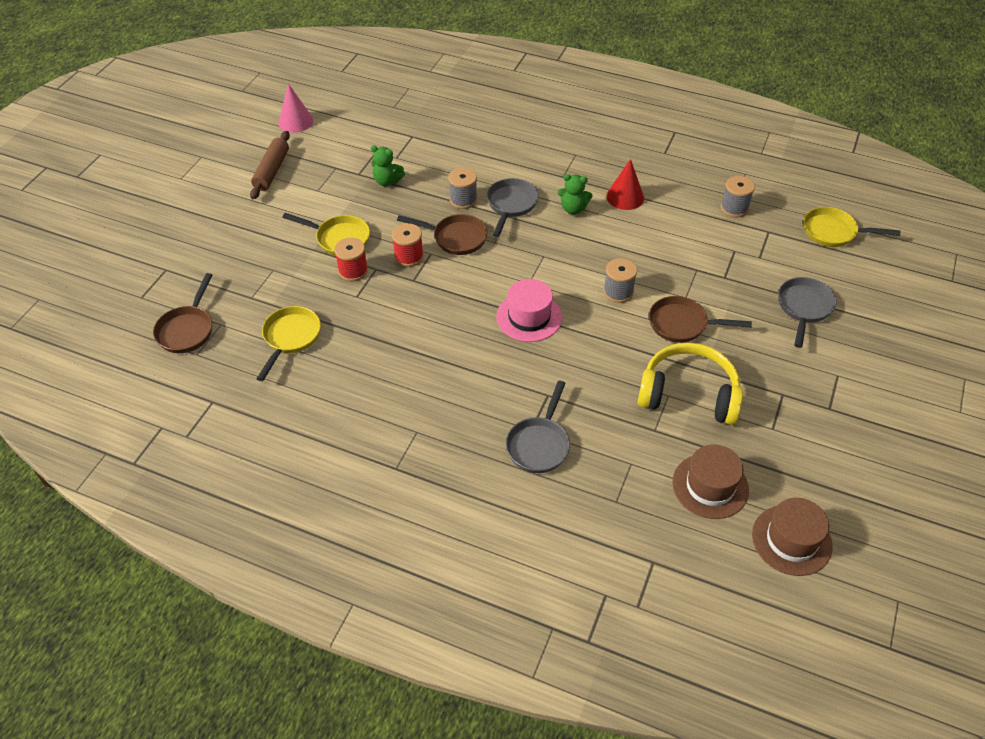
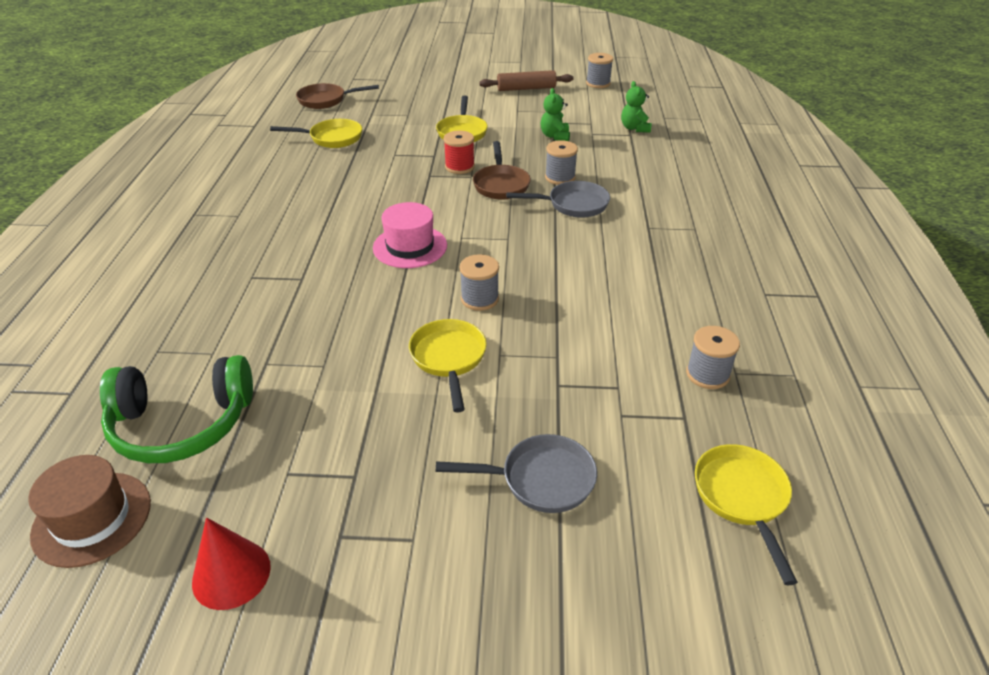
camera: 70 degrees right, 10 degrees down
(295, 121) = (598, 83): pink cone -> grey spool
(353, 271) = (425, 146): red spool -> none
(539, 444) = (232, 285): grey pan -> none
(573, 209) = (598, 244): green teddy bear -> green teddy bear (634, 128)
(625, 197) = (650, 276): red cone -> red cone (231, 574)
(682, 324) = (448, 359): brown pan -> yellow pan
(688, 394) = (330, 382): yellow headphones -> none
(710, 486) = (182, 424): brown hat -> green headphones

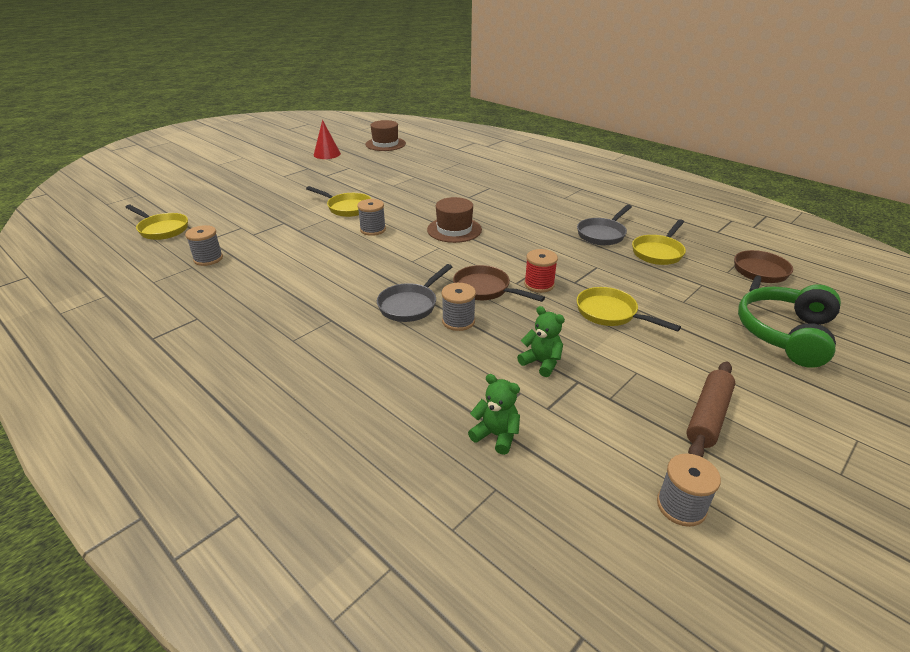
camera: 130 degrees right, 5 degrees down
(182, 424) = (406, 159): green headphones -> green headphones (785, 334)
(410, 246) = (454, 230): pink hat -> brown hat
(540, 479) = (256, 200): grey pan -> grey pan (602, 234)

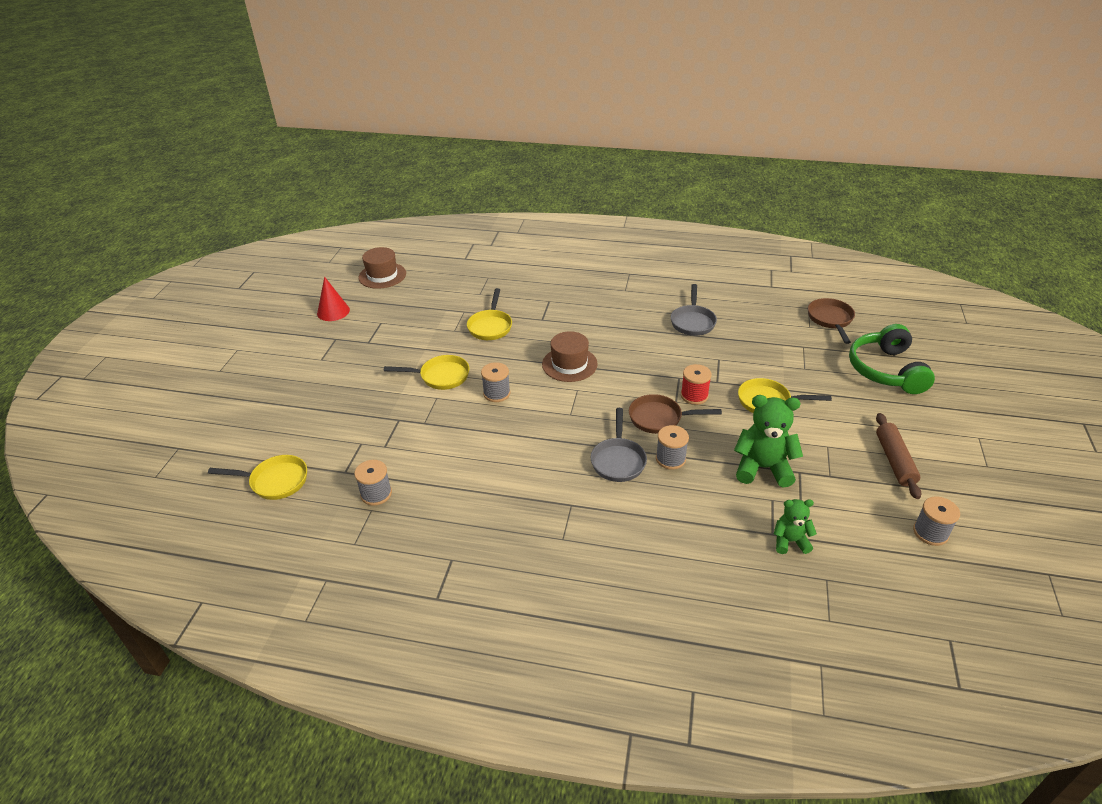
camera: 30 degrees left, 5 degrees up
(541, 362) = (763, 468): green teddy bear -> green teddy bear, size x1.72
(658, 252) = (749, 325): yellow pan -> yellow pan (490, 326)

